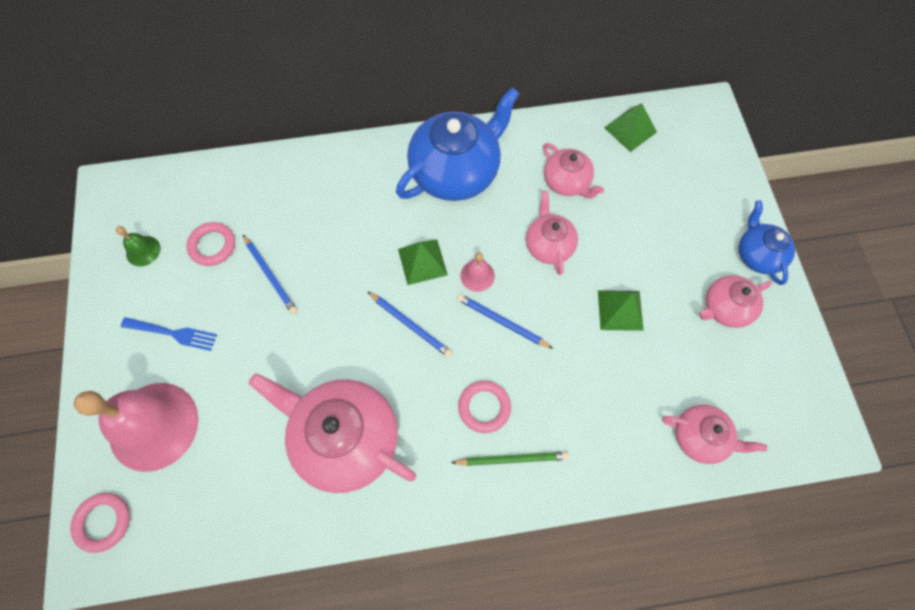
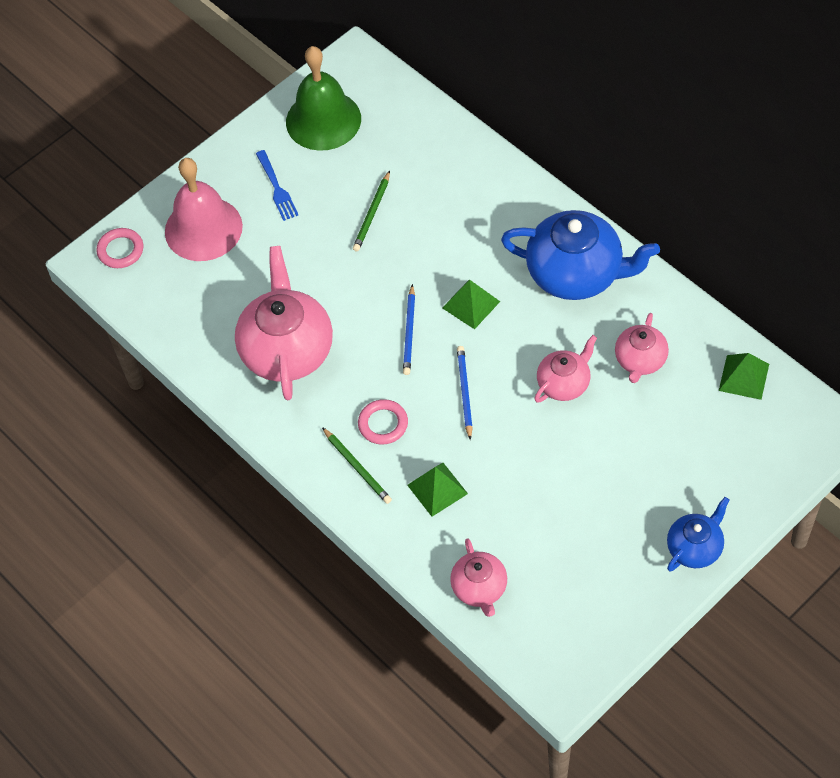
camera: 60 degrees right, 10 degrees down
(143, 251) = (323, 120): green bell -> green bell, size x2.34
(212, 246) = (364, 159): pink ring -> none
(270, 275) = (372, 213): blue pencil -> green pencil
(477, 275) = (491, 350): pink bell -> none
(620, 310) = (547, 470): green pyramid -> green pyramid (437, 489)
(725, 308) = (617, 548): pink teapot -> none

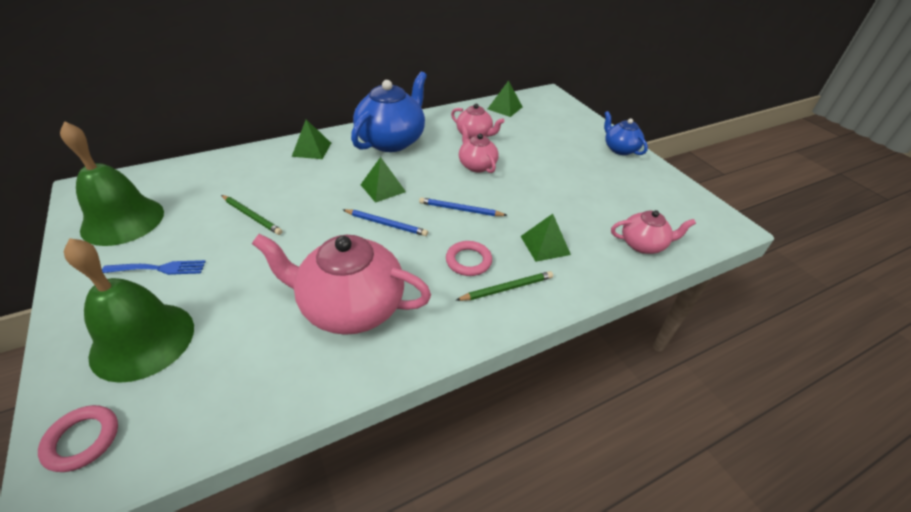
camera: 80 degrees left, 15 degrees down
(203, 228) = (143, 340): pink bell -> green bell
(515, 202) = (311, 149): none -> green pyramid

